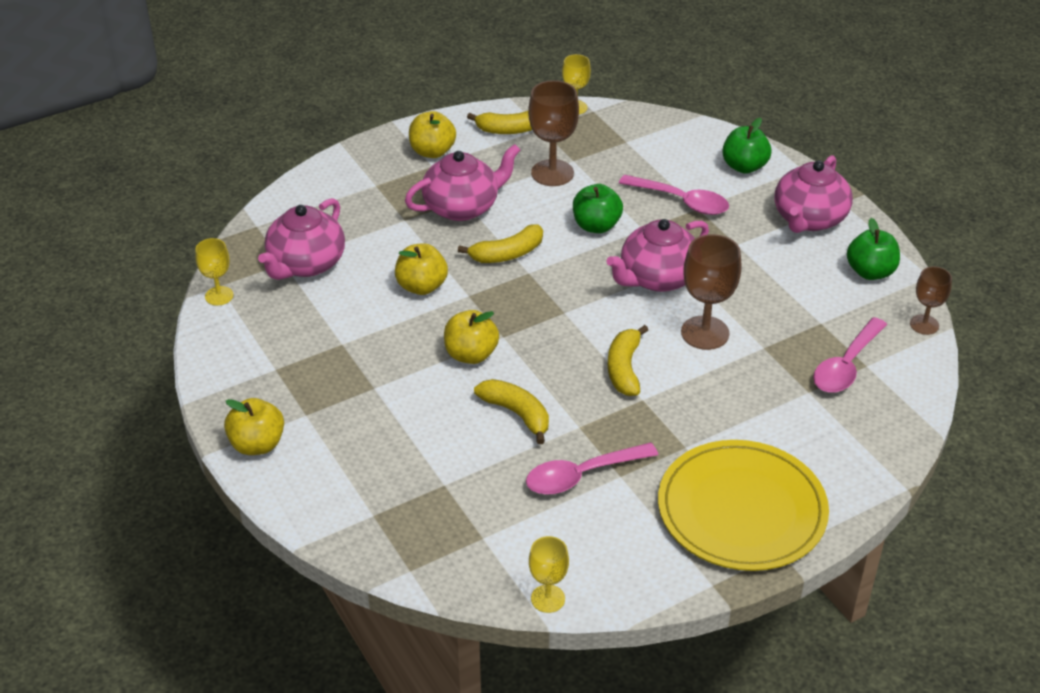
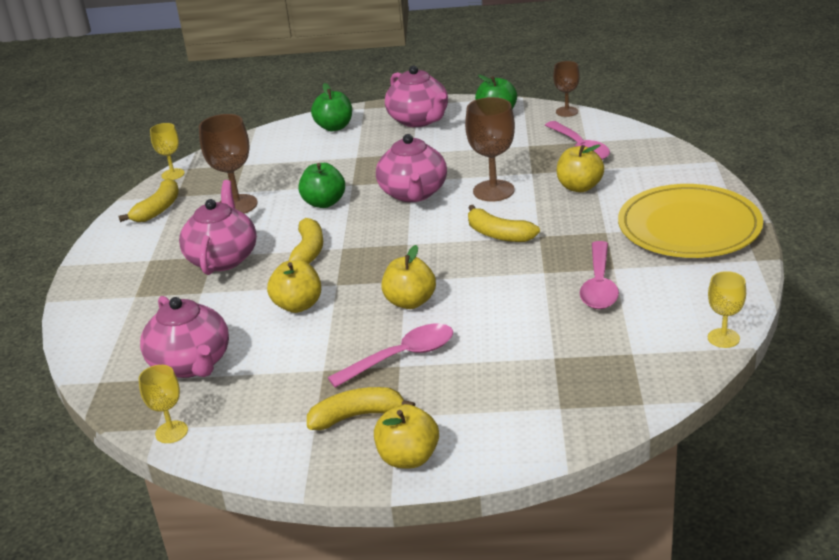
camera: 55 degrees left, 10 degrees down
(432, 152) = (132, 255): yellow apple -> yellow apple (579, 187)
(517, 414) = (502, 297): yellow banana -> yellow banana (356, 416)
(681, 201) = (341, 161): pink spoon -> pink spoon (402, 357)

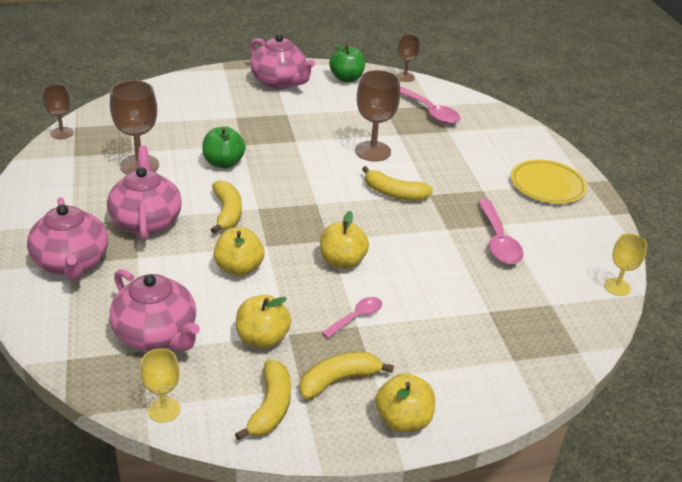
camera: 20 degrees left, 5 degrees up
(158, 209) = (60, 170): yellow banana -> yellow banana (270, 407)
(173, 174) = (62, 133): yellow goblet -> brown goblet
(334, 127) = (204, 87): green apple -> none
(402, 357) = (356, 317): pink spoon -> pink spoon, size x0.61
(413, 193) = (303, 154): pink teapot -> pink teapot (72, 263)
(579, 187) = (444, 148): yellow apple -> yellow apple (262, 338)
(689, 227) = (547, 185): yellow plate -> yellow plate, size x0.65

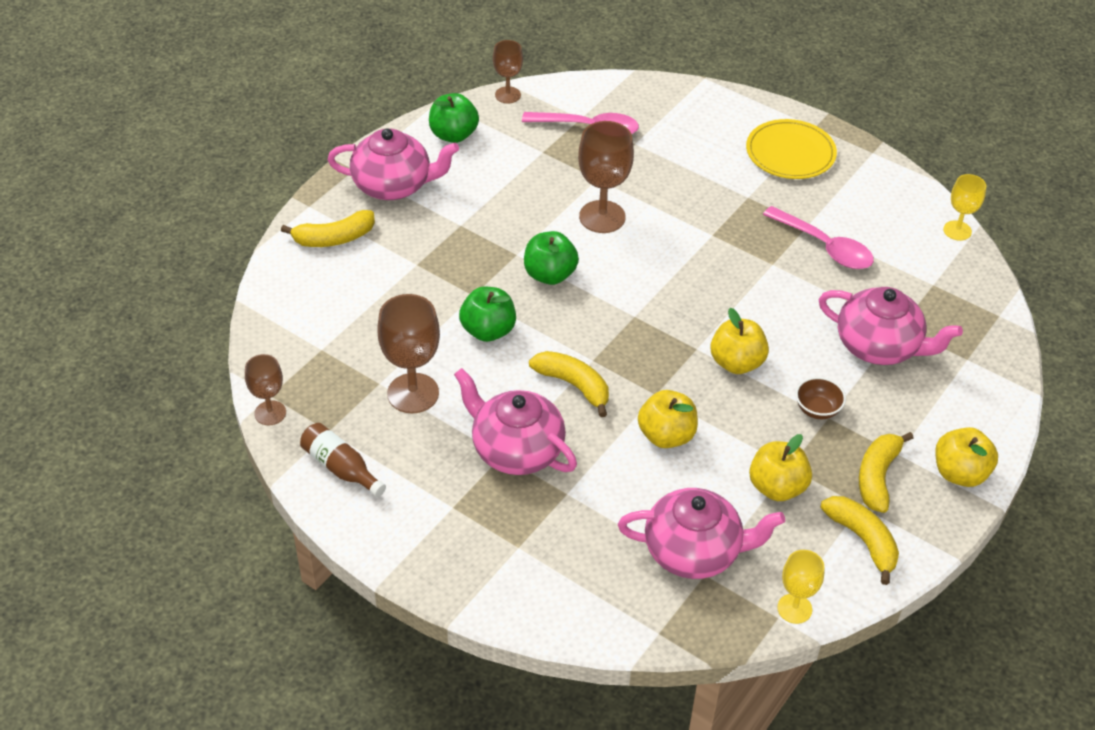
camera: 40 degrees left, 10 degrees up
(51, 173) = (341, 468): none -> brown bottle
(72, 263) = (520, 545): pink teapot -> pink teapot (879, 346)
(299, 159) = (550, 275): none -> green apple
(356, 317) = (817, 409): pink spoon -> brown bowl
(394, 193) = (683, 255): yellow banana -> yellow banana (334, 238)

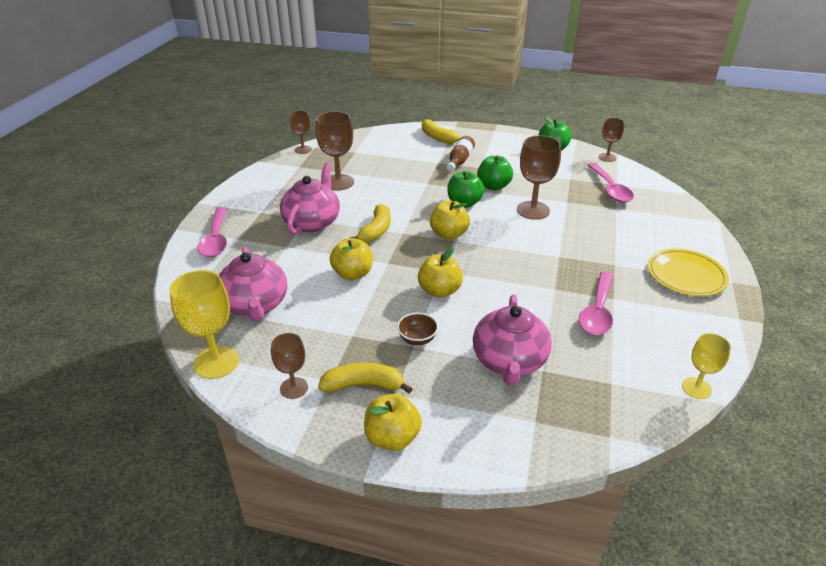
camera: 70 degrees right, 10 degrees down
(341, 468) = (274, 175): brown bottle -> brown bottle (459, 161)
(394, 185) = (493, 143): pink teapot -> none
(488, 331) = (401, 193): green apple -> green apple (493, 186)
(507, 574) = (216, 239): none -> pink spoon
(777, 487) = (329, 332): yellow apple -> yellow apple (449, 234)
(794, 608) = (216, 362): yellow goblet -> yellow goblet, size x1.66
(863, 540) = (294, 388): yellow banana -> brown goblet

